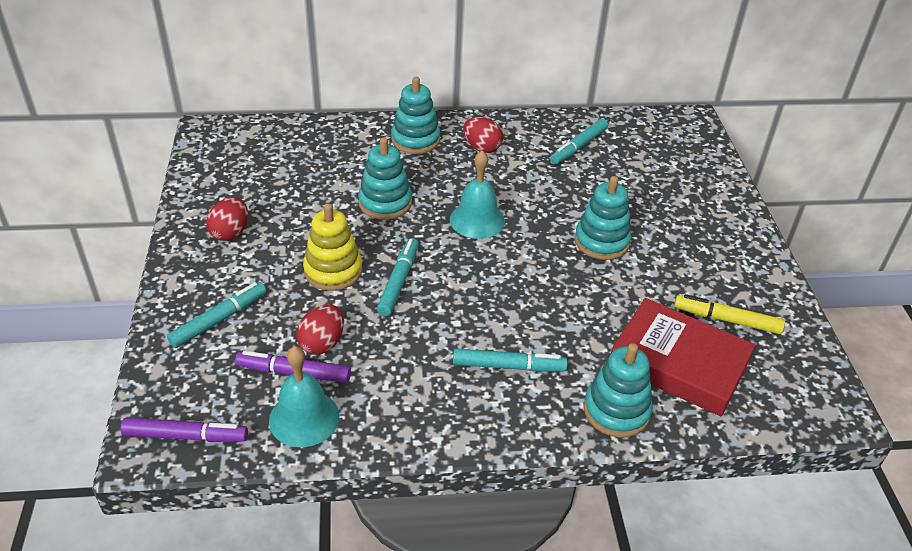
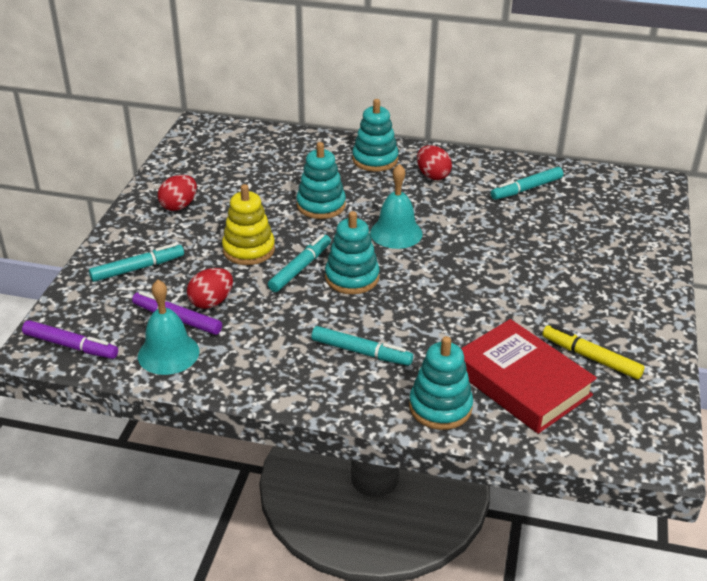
camera: 20 degrees right, 5 degrees down
(601, 241) = (504, 271): turquoise stacking toy -> turquoise stacking toy (352, 278)

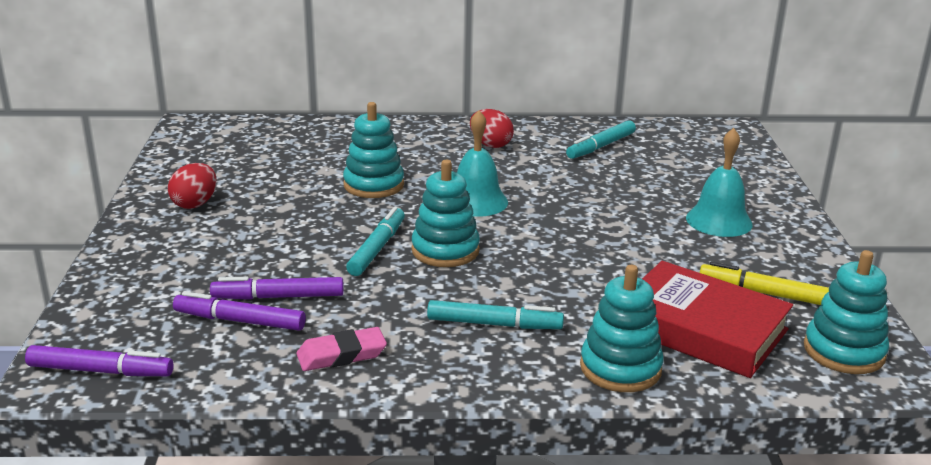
camera: 15 degrees left, 10 degrees down
(138, 268) = (164, 273): turquoise marker -> none
(168, 353) = (243, 360): turquoise bell -> turquoise bell (719, 221)
(211, 302) = (278, 297): red egg -> purple marker
(239, 360) = (341, 355): none -> pink eraser
(248, 250) = (303, 238): yellow stacking toy -> none
(375, 160) = (417, 137): turquoise stacking toy -> turquoise stacking toy (844, 351)

